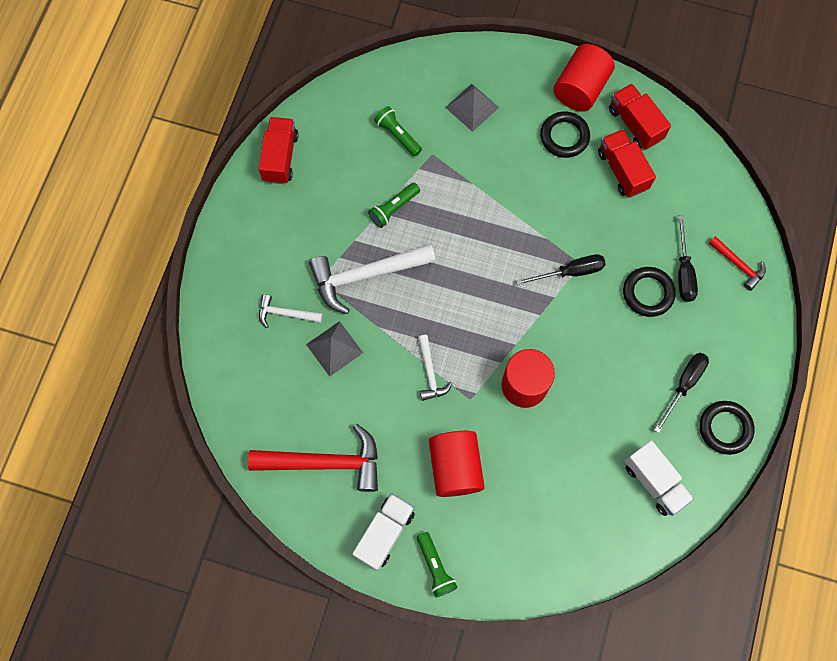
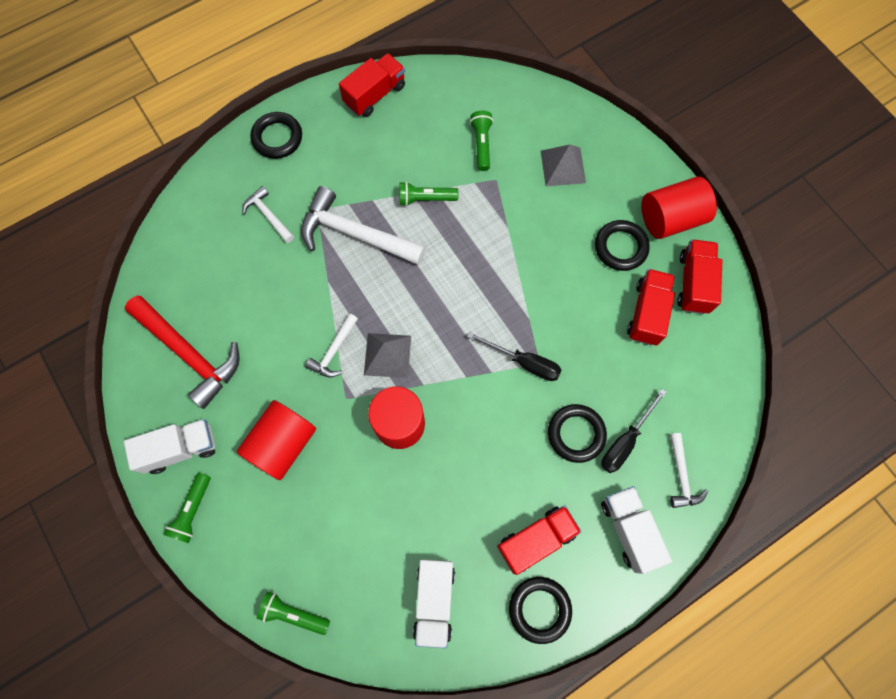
camera: 40 degrees right, 0 degrees up
(235, 249) = (277, 138): none -> black ring
(334, 348) = (279, 271): grey pyramid -> grey pyramid (387, 355)
(570, 572) = (293, 614): none -> green flashlight
(683, 385) = (536, 539): black screwdriver -> red truck
(736, 328) = (629, 530): none -> white truck
(738, 265) = (681, 476): red hammer -> white hammer

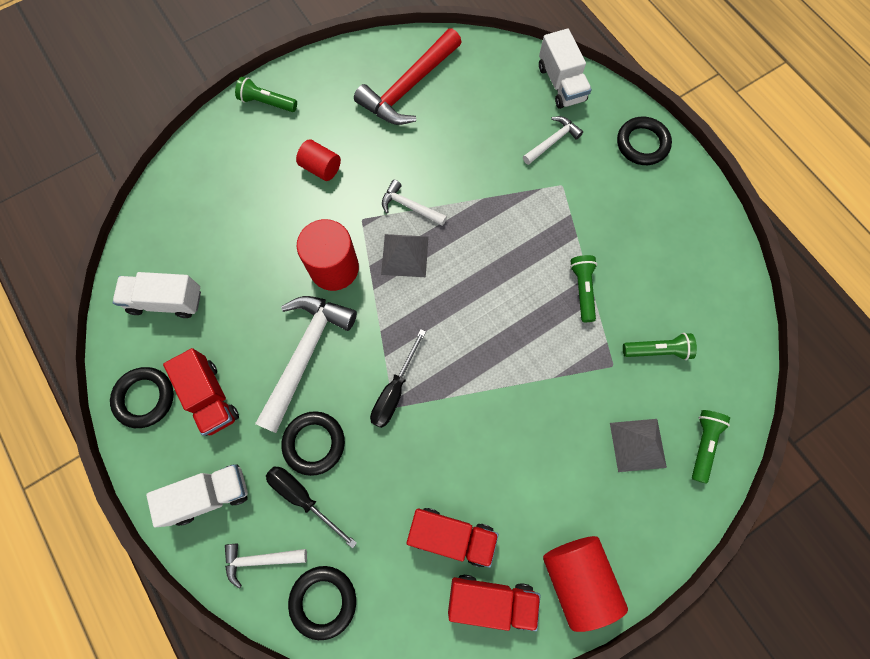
camera: 90 degrees right, 0 degrees up
(180, 449) = (321, 89): white truck -> white truck (561, 83)
(283, 443) = (321, 168): red cylinder -> red cylinder, size x0.60
(293, 614) = (171, 185): green flashlight -> green flashlight (703, 444)
(355, 234) = (536, 221): white hammer -> white hammer (305, 354)
(375, 95) = (708, 235): red truck -> none
(620, 247) = (535, 509): black ring -> black ring (323, 601)

